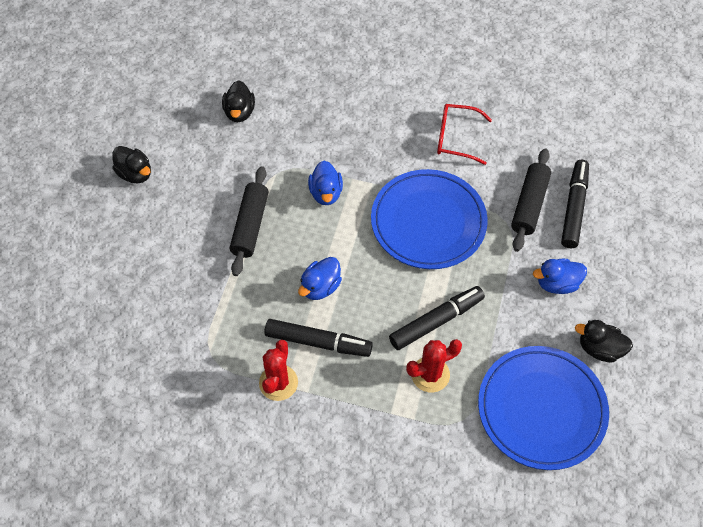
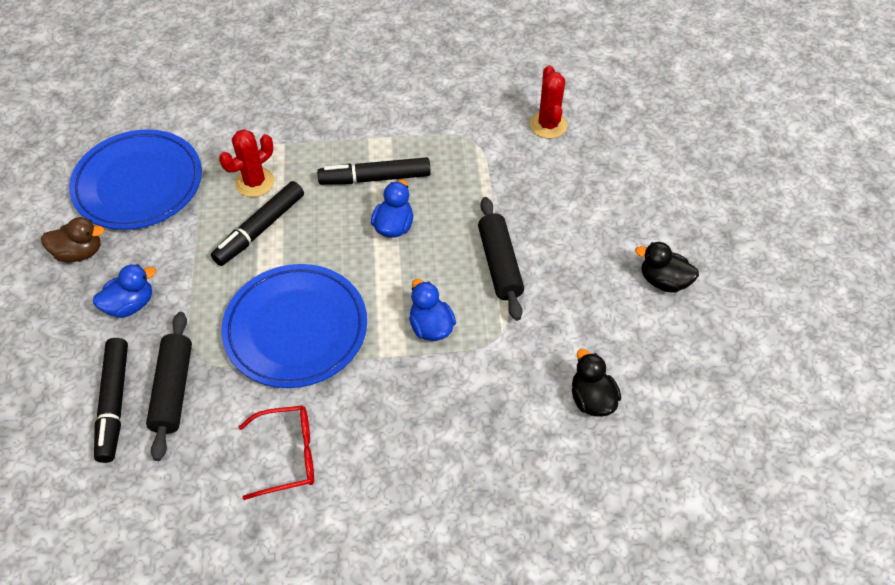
camera: 160 degrees right, 5 degrees down
(278, 383) = (398, 137): red cactus -> red cactus (548, 125)
(599, 348) = (79, 252): black duck -> brown duck

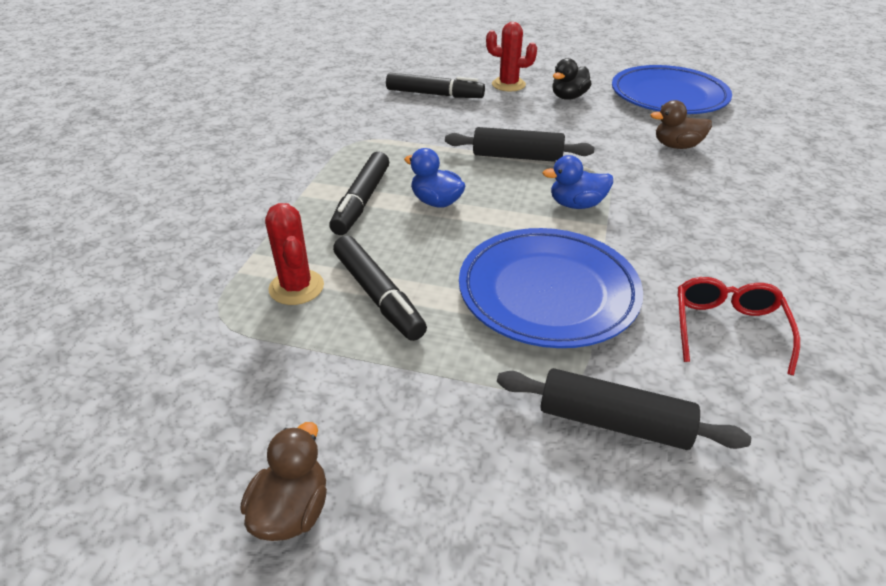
camera: 70 degrees left, 15 degrees down
(114, 403) = (625, 499): black marker -> black marker (434, 94)
(130, 305) = (440, 451): blue duck -> none
(138, 184) = (201, 407): blue plate -> blue plate (668, 96)
(548, 125) = (371, 105): red cactus -> red cactus (508, 85)
(592, 399) = (676, 146): black duck -> brown duck

